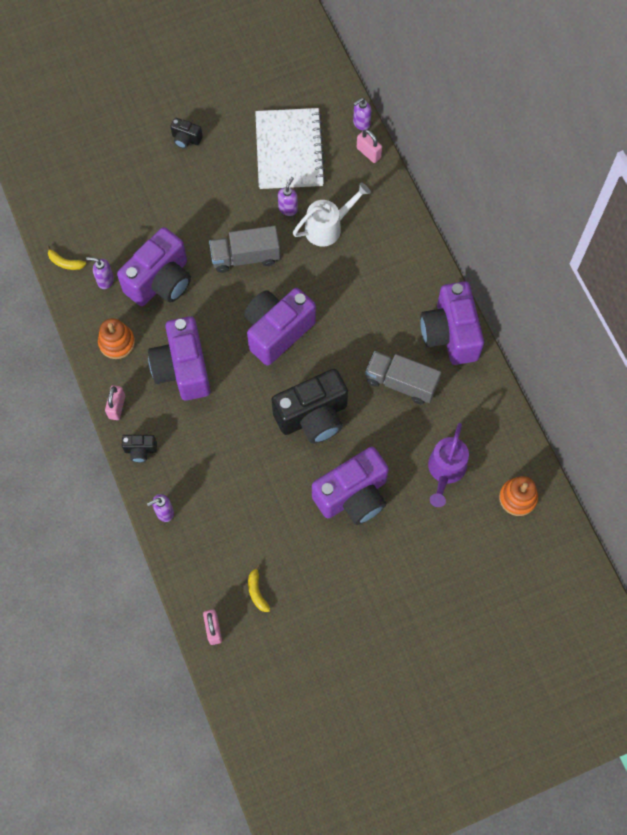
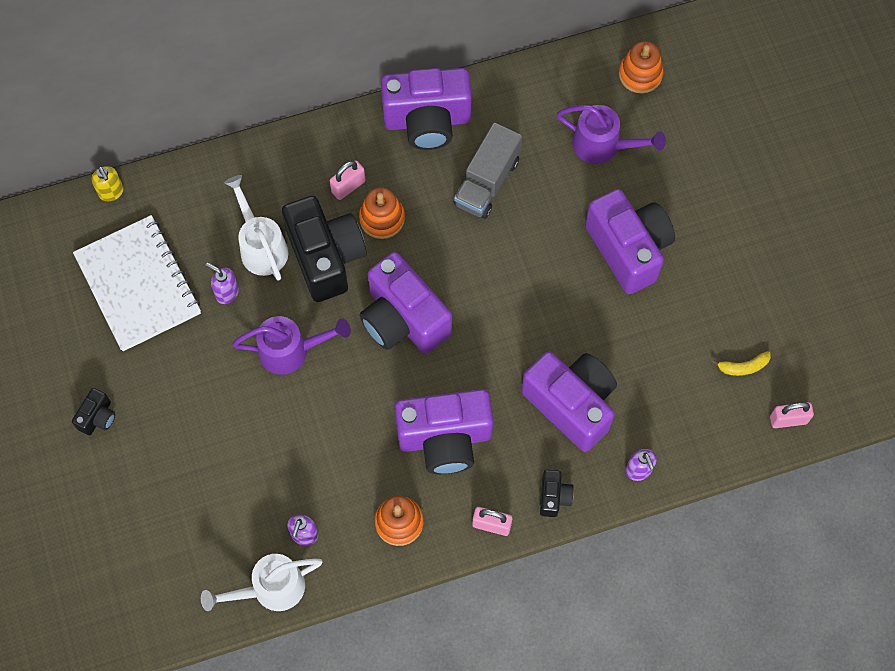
camera: 85 degrees left, 0 degrees up
(65, 263) = (270, 589): yellow banana -> white watering can
(160, 281) = (314, 461): purple camera -> purple camera (571, 404)
(245, 257) = (291, 350): grey truck -> purple watering can
(289, 150) = (138, 285): white notebook -> white notebook turned 60 degrees clockwise
(313, 416) = (523, 286): black camera -> black camera (326, 257)
(360, 308) = (382, 218): none -> orange stacking toy
(361, 123) = (111, 192): purple soap dispenser -> yellow soap dispenser
(368, 153) = (158, 188): pink padlock -> pink padlock (348, 186)

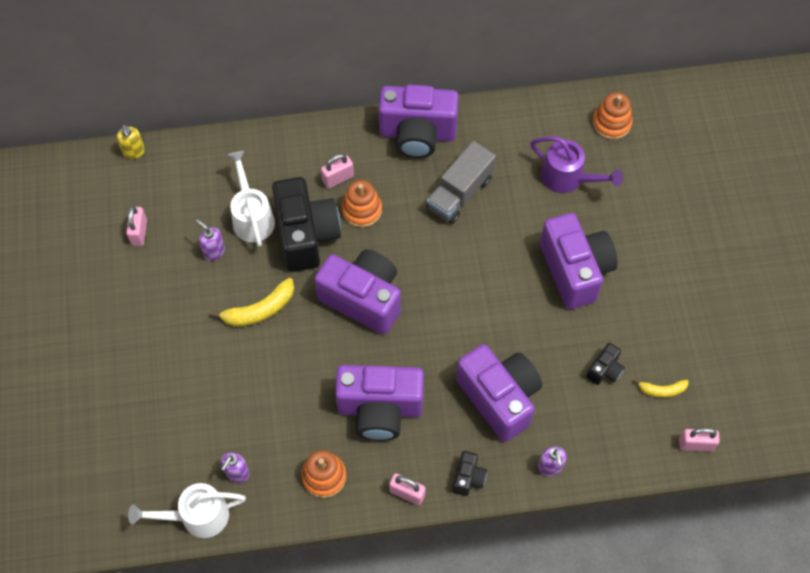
camera: 10 degrees right, 5 degrees down
(98, 417) = (79, 339): black camera -> black camera (605, 370)
(138, 285) = (139, 232): white notebook -> pink padlock
(291, 350) = (259, 310): purple watering can -> yellow banana
(403, 319) = (363, 299): purple camera -> purple camera turned 150 degrees clockwise

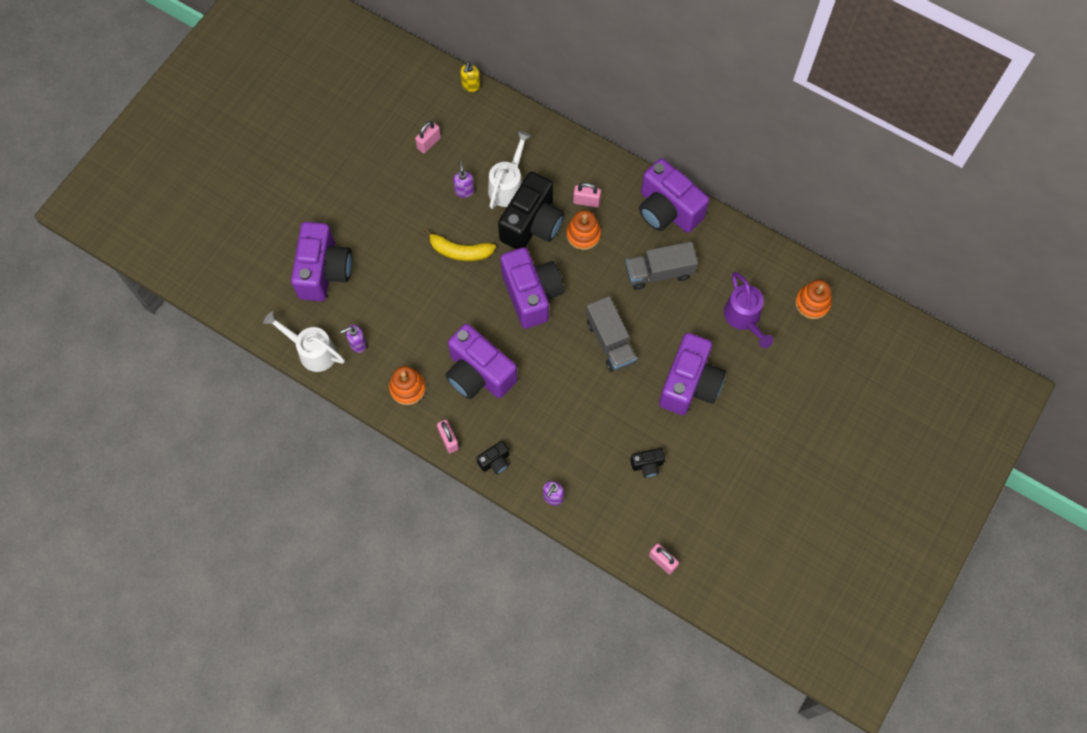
camera: 40 degrees right, 5 degrees up
(472, 286) = (610, 341): none -> grey truck
(499, 398) = (561, 427): purple camera -> purple camera (324, 271)
(661, 390) = (673, 508): yellow banana -> none

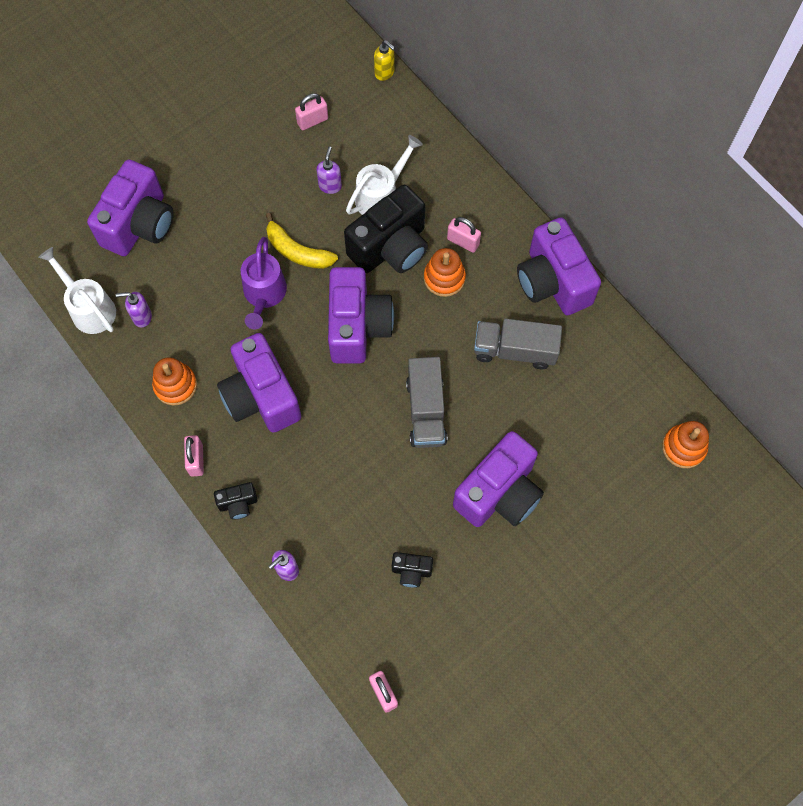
camera: 20 degrees right, 0 degrees up
(470, 86) = (384, 73): yellow soap dispenser -> yellow soap dispenser turned 90 degrees counterclockwise
(744, 318) = (594, 438): purple watering can -> purple watering can (264, 295)

